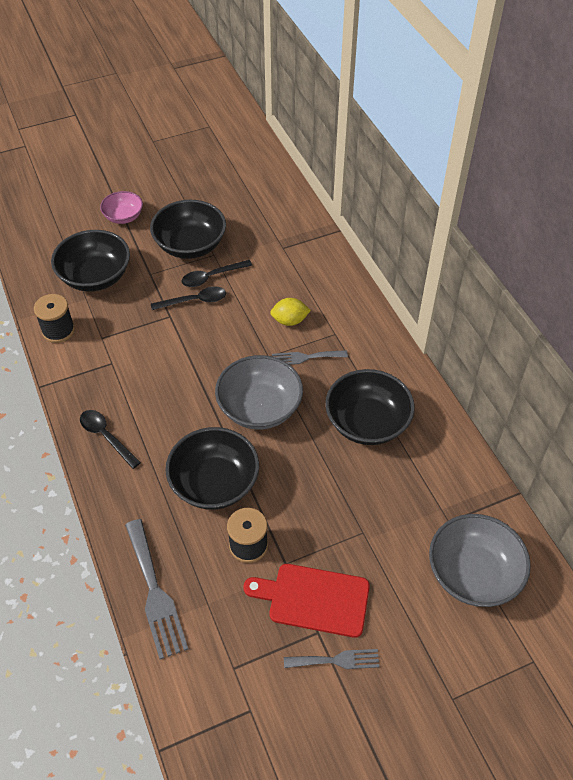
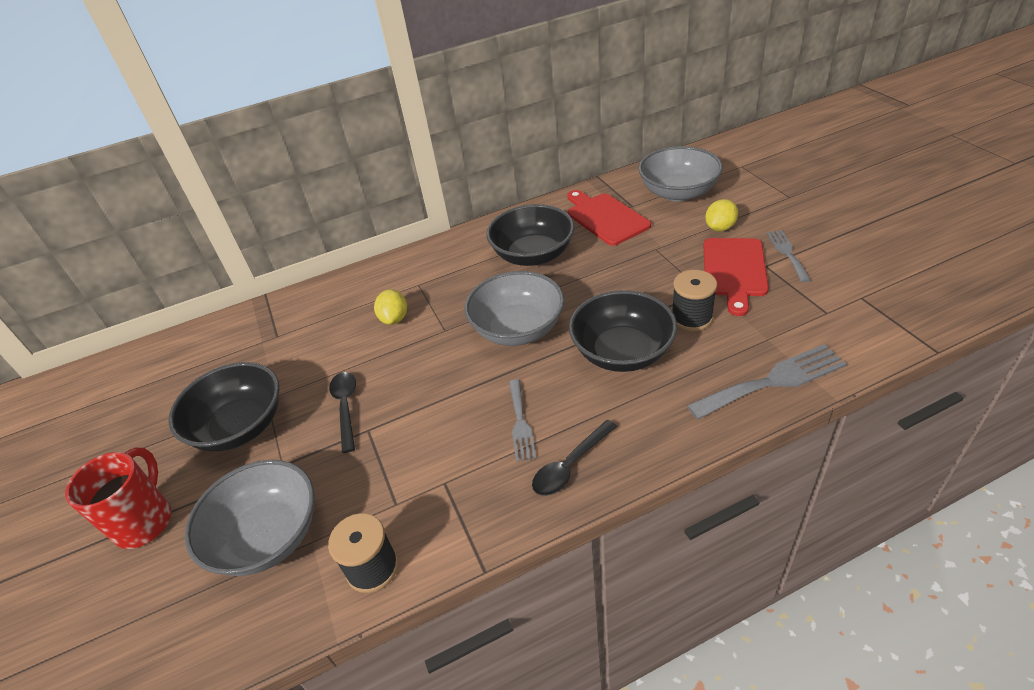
camera: 85 degrees left, 10 degrees down
(95, 276) = (267, 536): black bowl -> grey bowl
(123, 217) = (145, 521): pink bowl -> red mug
(212, 277) = (307, 395): black spoon -> none
(305, 357) = (449, 302): grey fork -> grey fork (520, 423)
(394, 603) = (720, 228): none -> yellow lemon
(427, 492) = (605, 217): none -> red cutting board

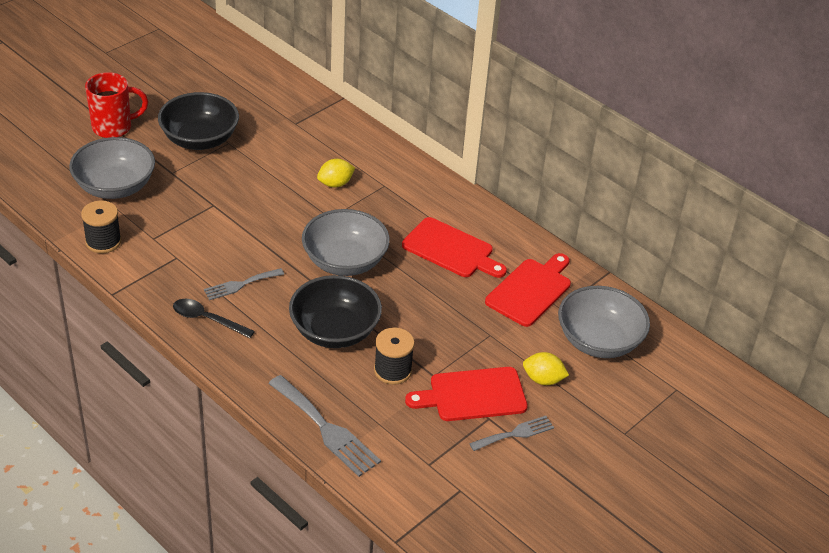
camera: 60 degrees right, 0 degrees up
(346, 407) = (231, 187): black spoon -> none
(533, 255) = (451, 250): black bowl -> red cutting board

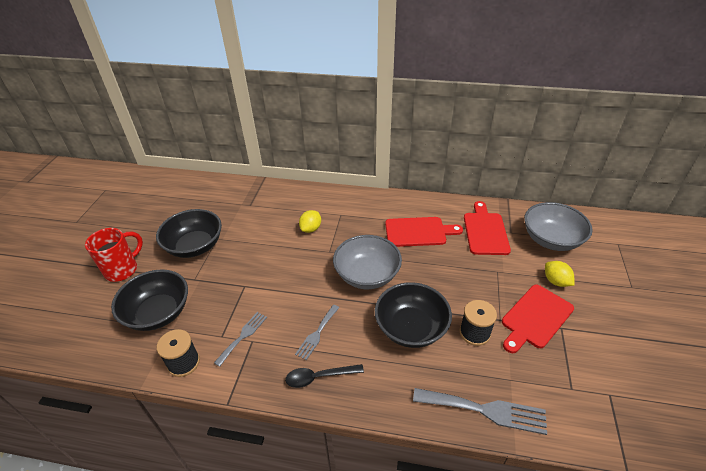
camera: 30 degrees left, 0 degrees up
(115, 186) = (158, 313): grey bowl -> black bowl
(515, 433) = (586, 328): grey fork -> grey fork (243, 336)
(543, 379) = (556, 281): yellow lemon -> yellow lemon turned 75 degrees clockwise

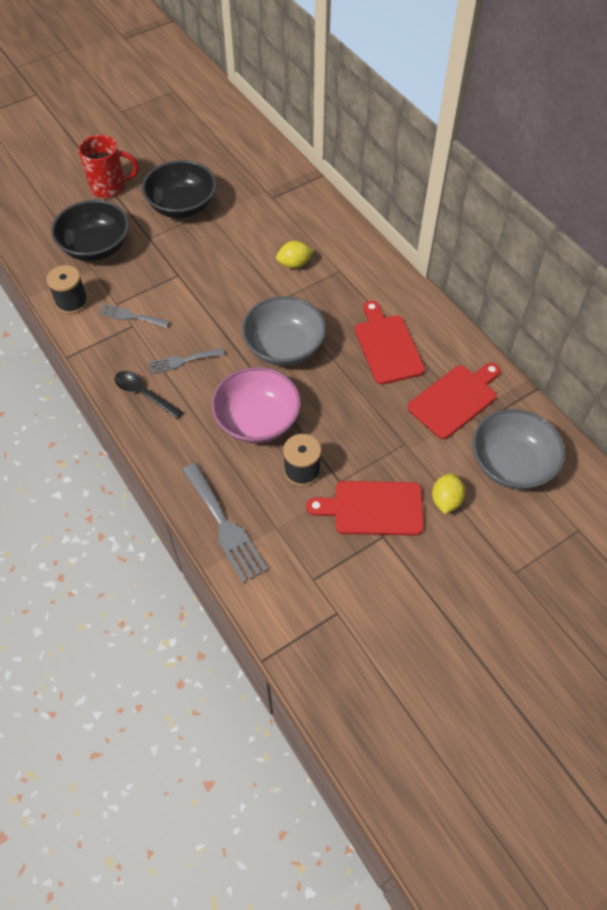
camera: 45 degrees right, 15 degrees up
(243, 336) = (130, 316): grey fork -> grey fork turned 150 degrees counterclockwise
(411, 328) = (257, 420): black bowl -> pink bowl
(418, 232) = (387, 346): red cutting board -> red cutting board turned 150 degrees counterclockwise

